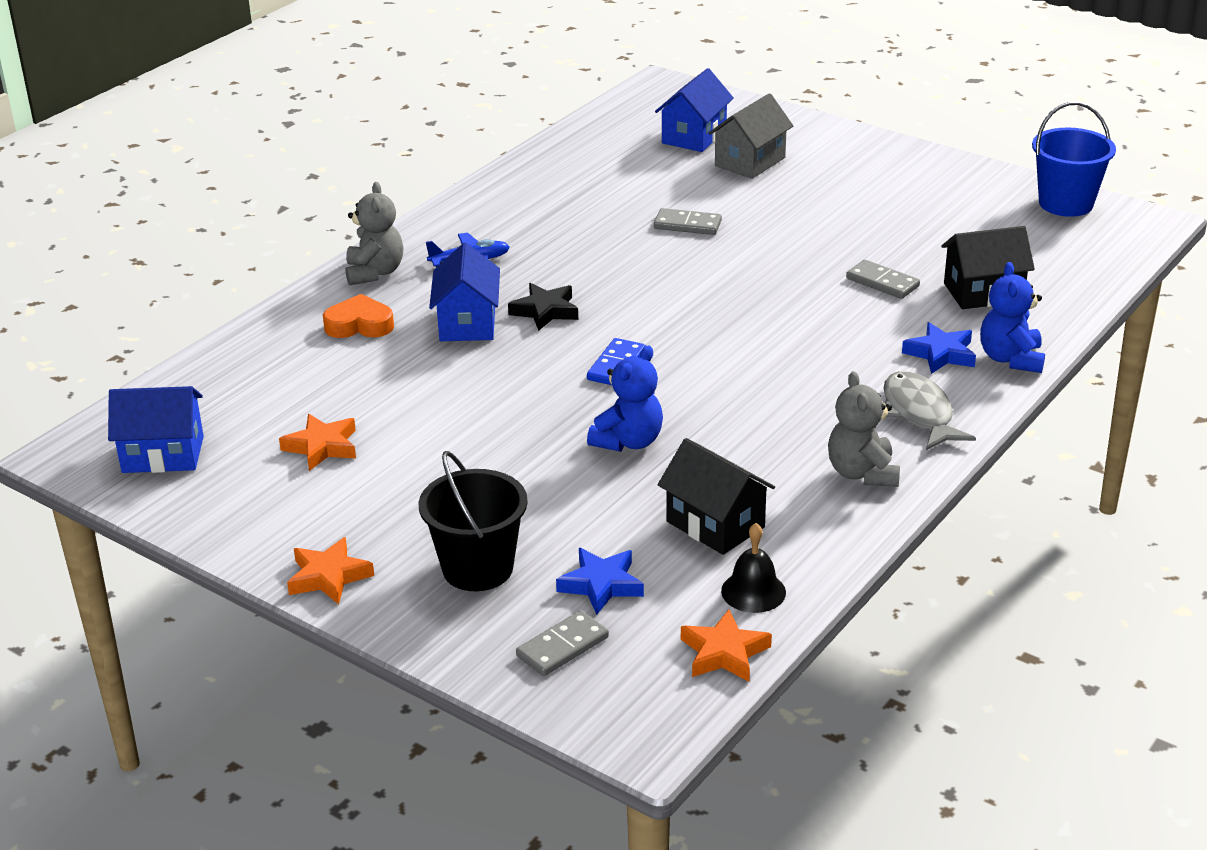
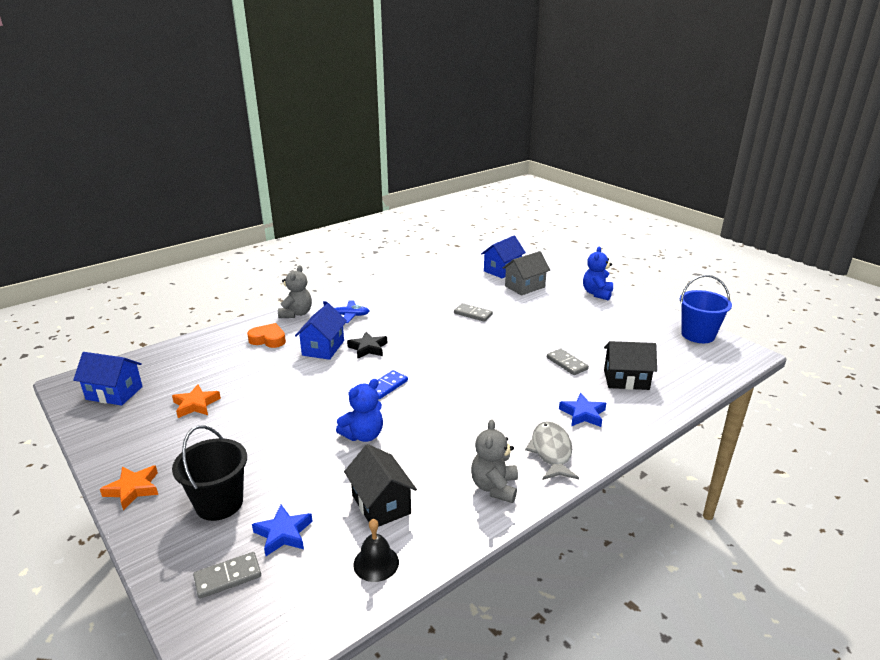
camera: 15 degrees right, 5 degrees down
(724, 653) = (327, 610): orange star -> none
(1011, 359) = (627, 426): blue teddy bear -> blue teddy bear (597, 293)

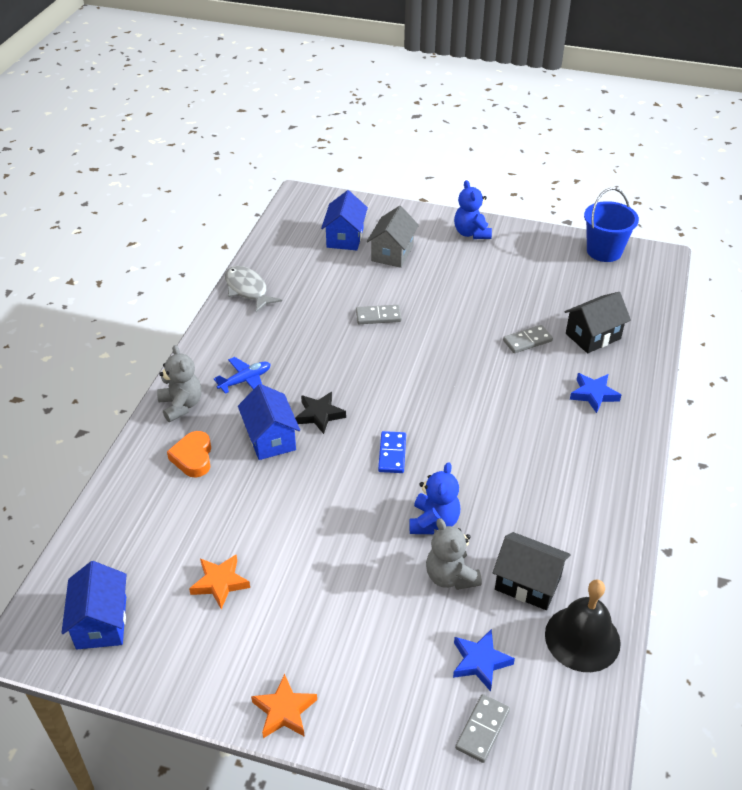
camera: 35 degrees left, 15 degrees up
(114, 393) = (101, 622): blue house -> blue house turned 75 degrees counterclockwise
(219, 503) = (388, 671): black bucket -> none
(268, 339) = (193, 458): orange heart -> orange heart turned 75 degrees counterclockwise
(376, 563) = (582, 638): black bell -> black bell, size x1.64
(494, 487) = (598, 511): grey teddy bear -> grey teddy bear (450, 576)
(551, 452) = (606, 449): grey fish -> grey fish (248, 290)
(566, 363) = (527, 341): grey domino -> grey domino turned 45 degrees counterclockwise

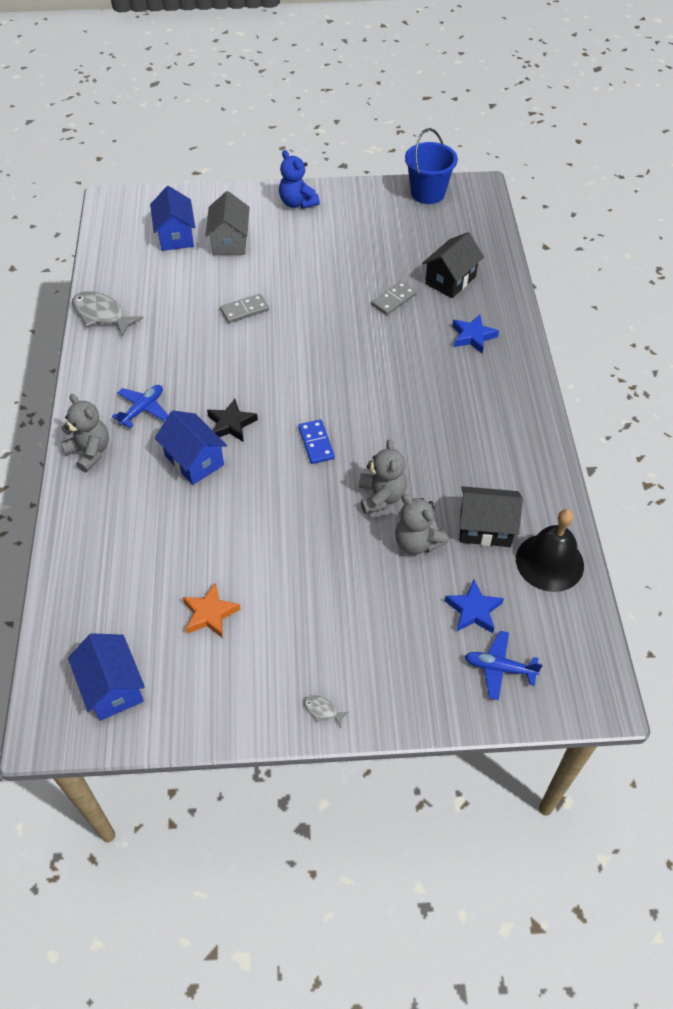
camera: 20 degrees left, 10 degrees up
(193, 458) = (127, 501): orange heart -> none
(284, 711) = (322, 710): orange star -> grey fish
(433, 522) = (381, 497): blue teddy bear -> grey teddy bear
(482, 729) = (499, 668): grey domino -> blue plane

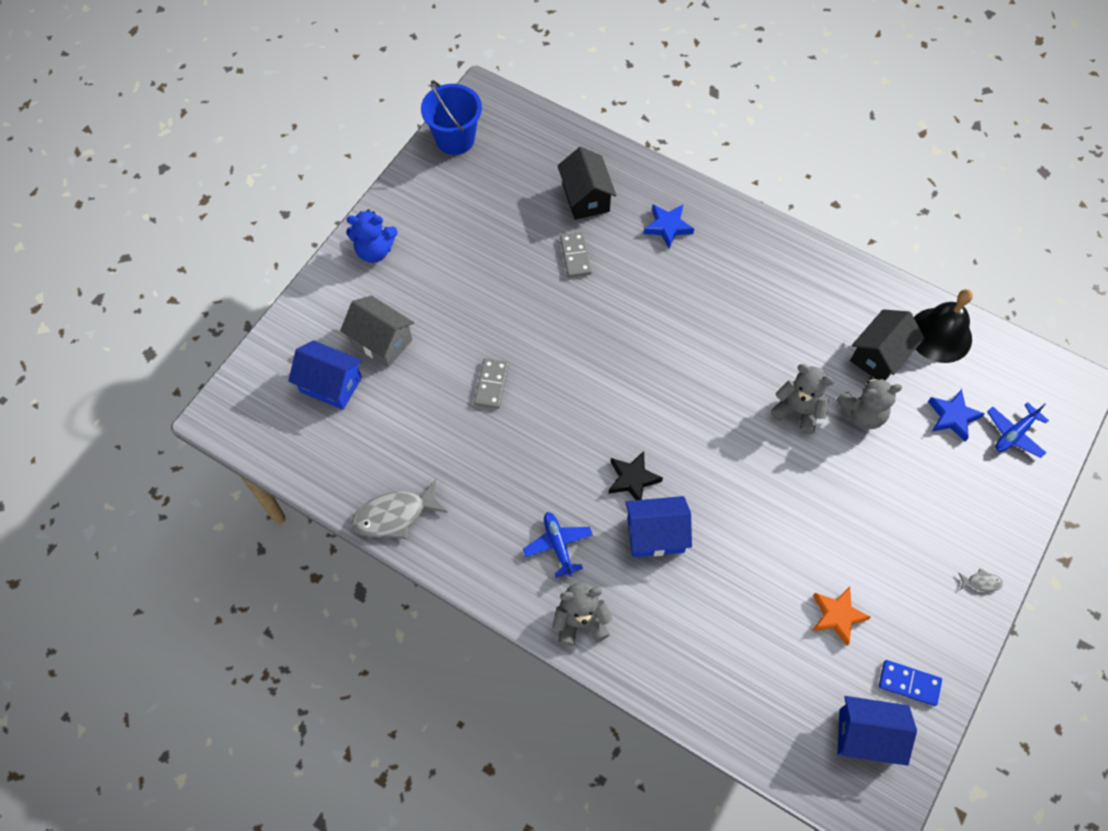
camera: 55 degrees left, 10 degrees up
(316, 443) = (704, 423): blue domino -> blue domino (909, 683)
(322, 710) = (981, 582): grey fish -> grey fish turned 150 degrees counterclockwise

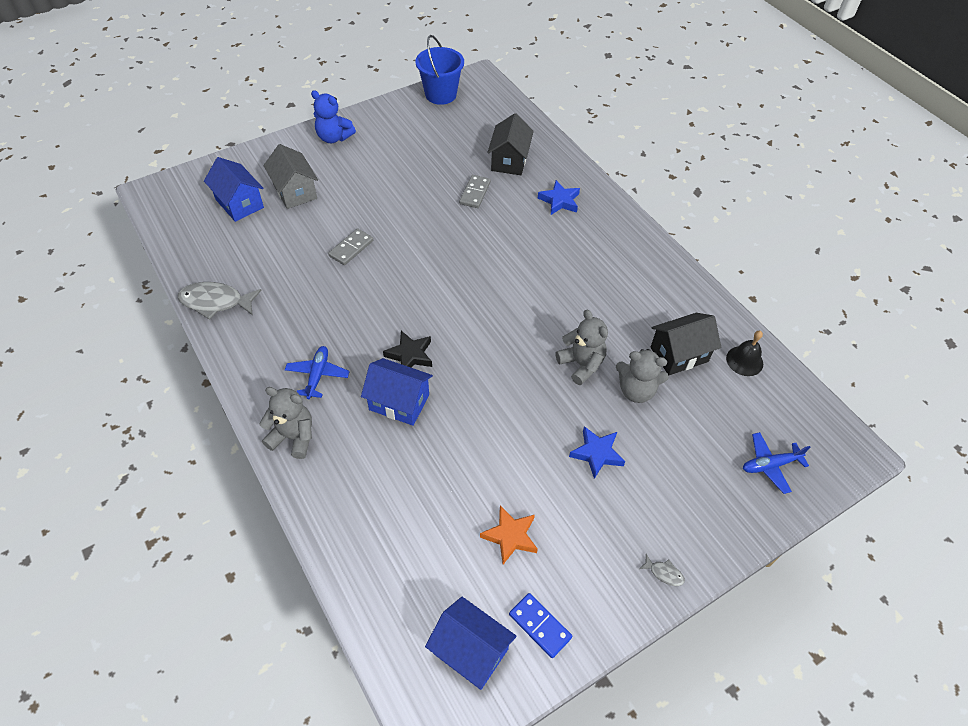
camera: 25 degrees right, 10 degrees down
(940, 335) = (744, 361): black bell -> black bell, size x0.61
(952, 417) = (718, 427): blue star -> blue star (596, 453)

